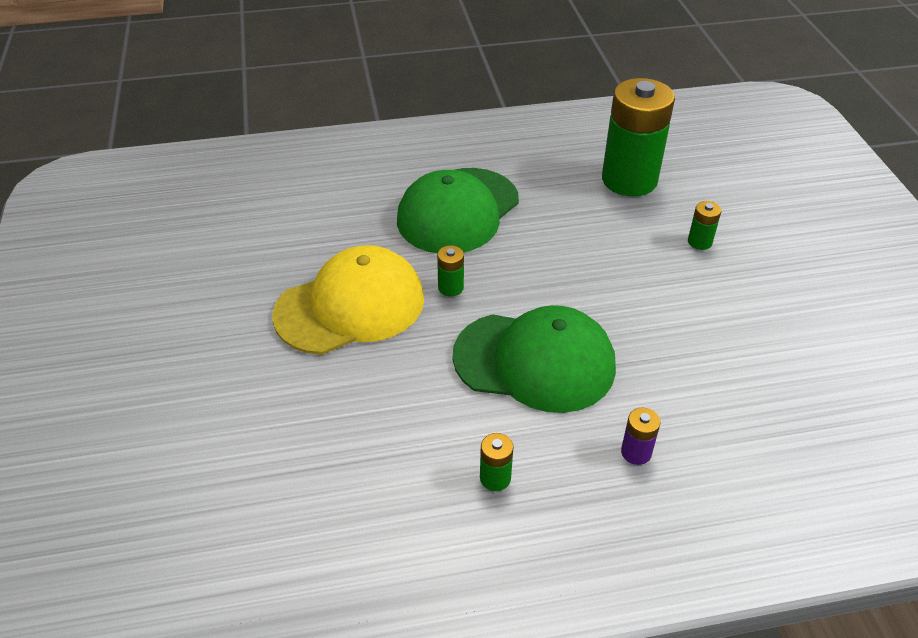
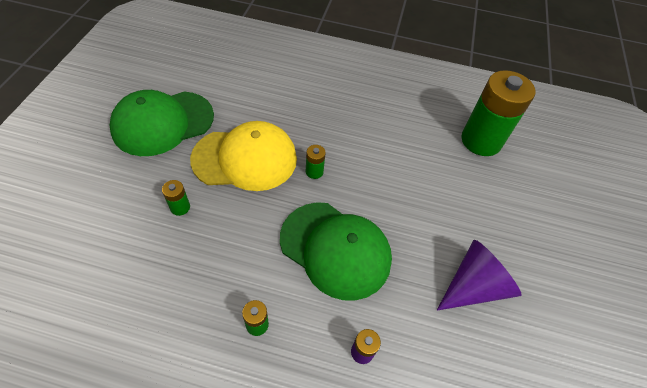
camera: 20 degrees right, 10 degrees up
(458, 211) = (352, 119): green cap -> green cap (163, 123)
(699, 242) = (504, 208): green battery -> green battery (180, 207)
(715, 335) = (473, 286): none -> purple cone

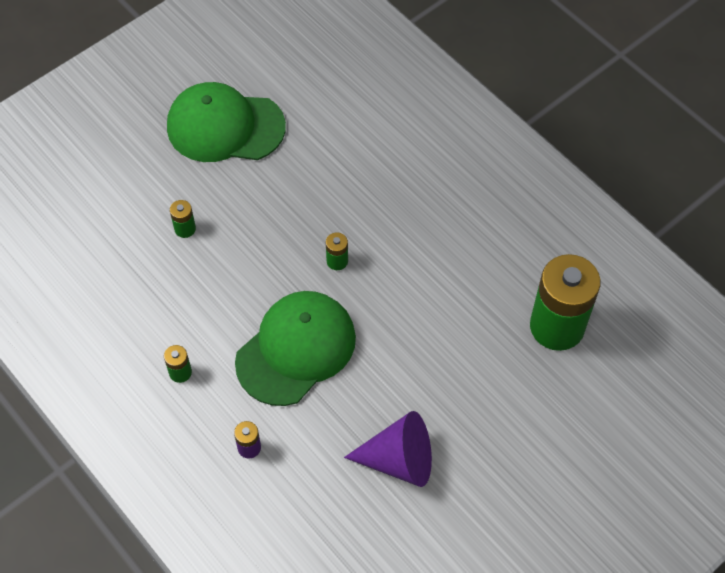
camera: 40 degrees right, 5 degrees up
(245, 159) = (278, 210): yellow cap -> none
(335, 249) = (296, 349): green cap -> green cap turned 120 degrees counterclockwise

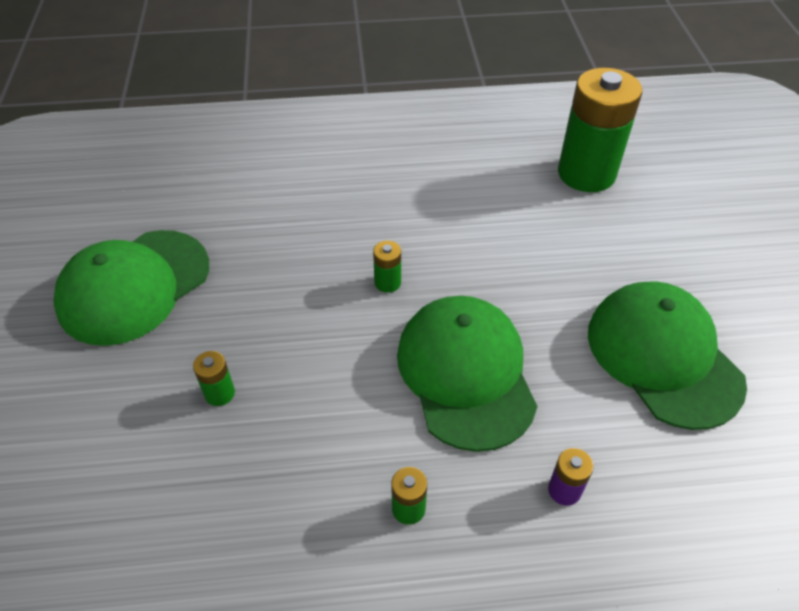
camera: 55 degrees left, 10 degrees down
(399, 460) = (663, 356): purple cone -> green cap

